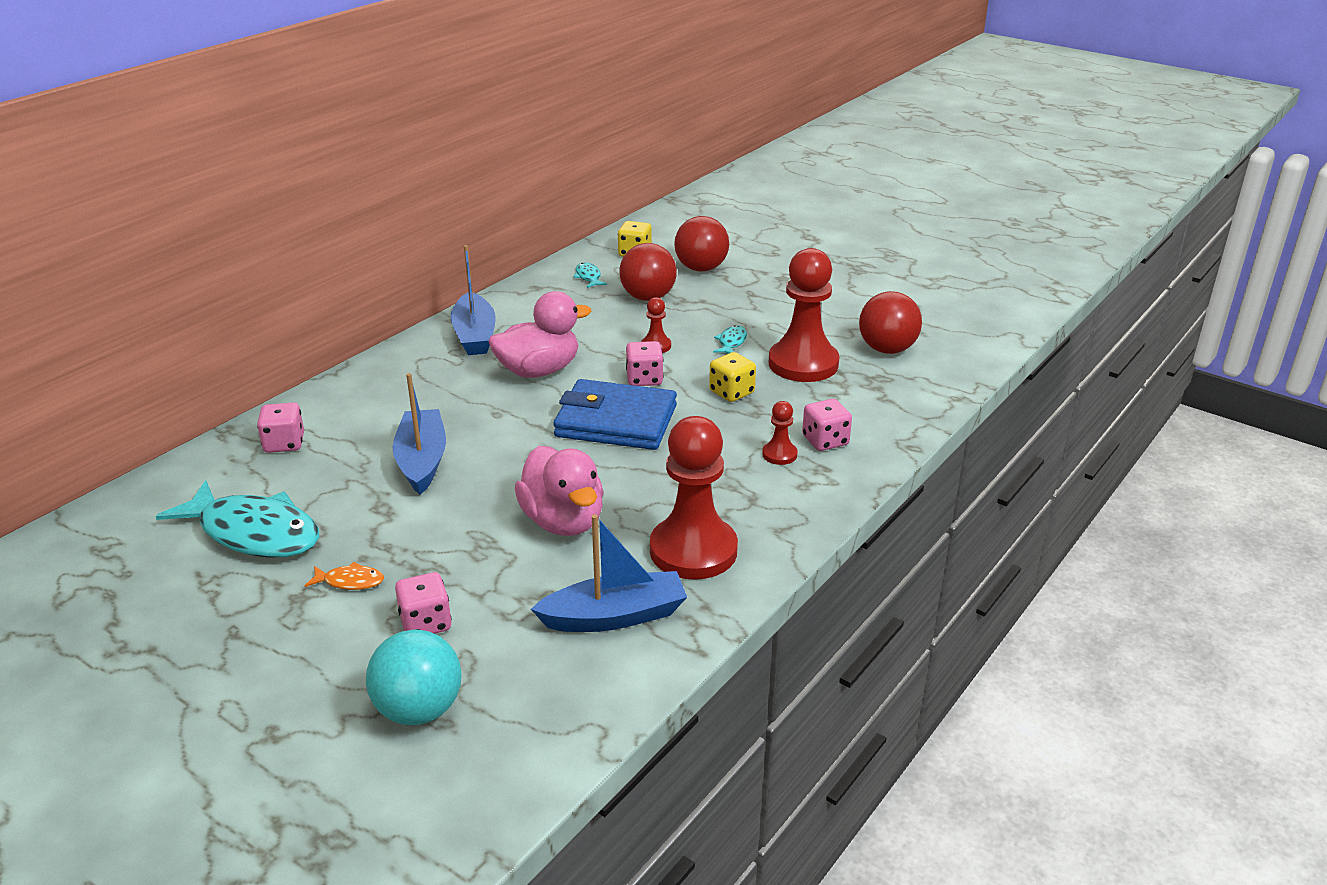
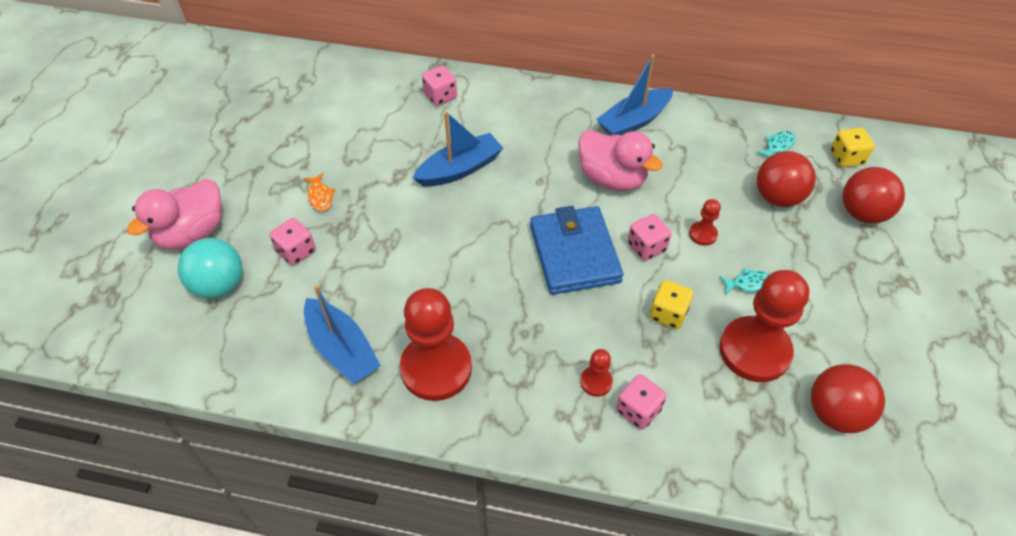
camera: 65 degrees right, 20 degrees up
(254, 533) = (346, 131): turquoise fish -> none
(563, 521) = (432, 275): pink duck -> pink duck (192, 233)

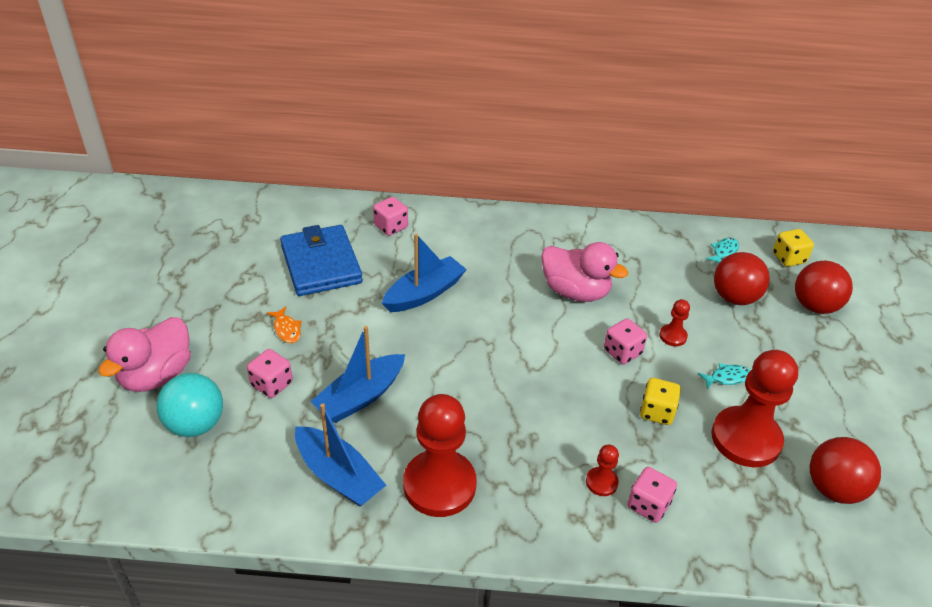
camera: 10 degrees left, 10 degrees down
(574, 253) = (554, 364): blue wallet -> blue wallet (321, 264)
(634, 121) = (584, 238): blue boat -> blue boat (360, 397)

